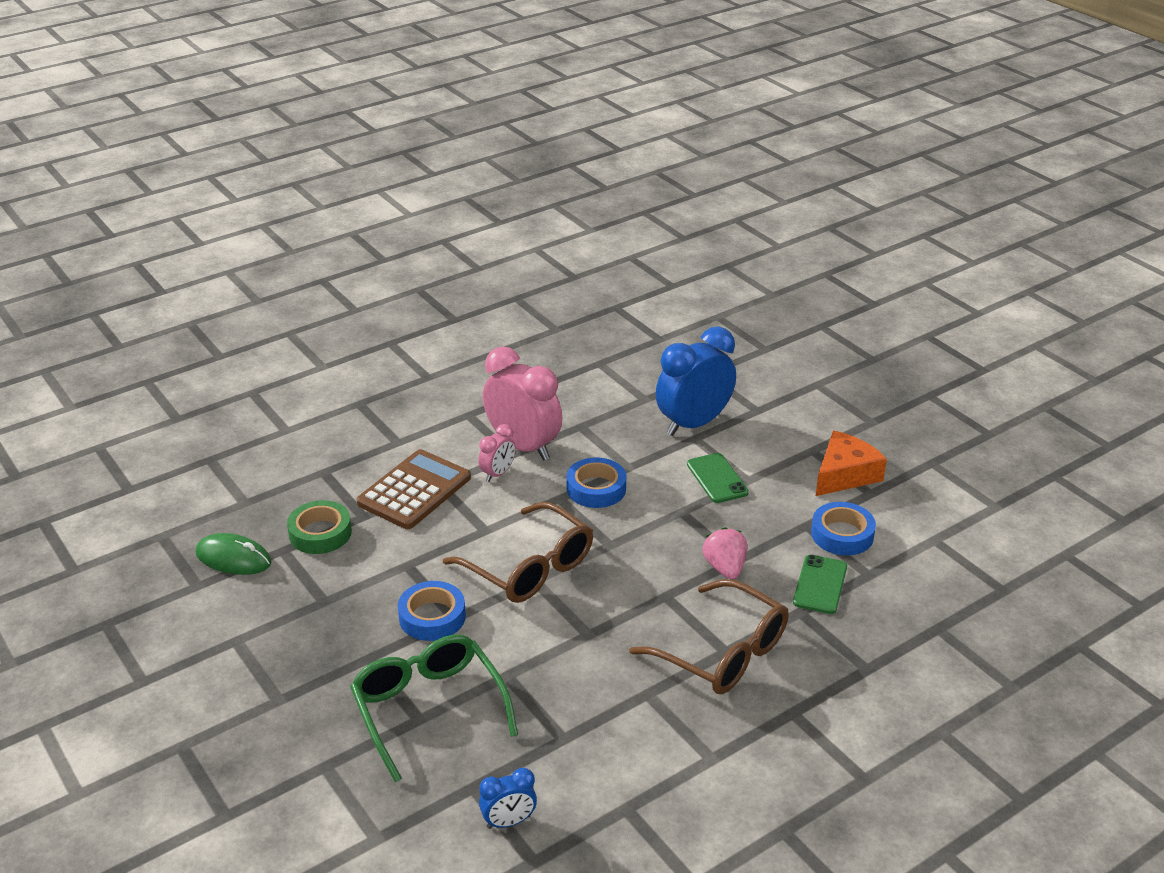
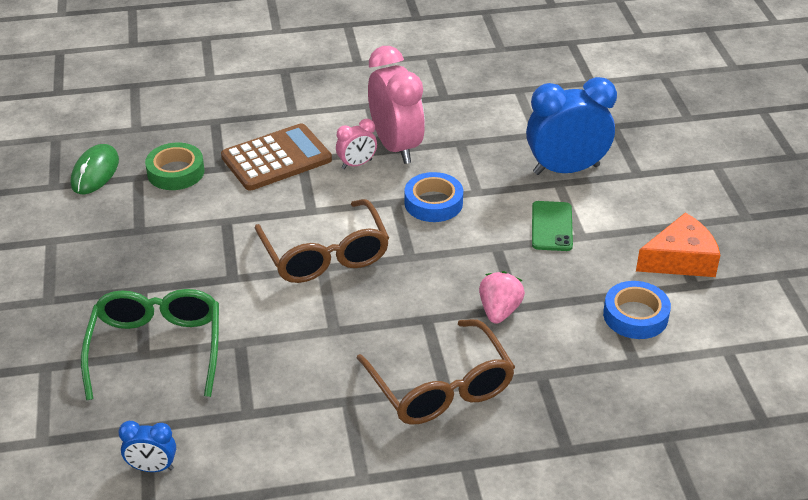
camera: 25 degrees right, 5 degrees up
(233, 558) = (95, 172): green mouse -> green mouse turned 60 degrees clockwise
(432, 617) = (214, 271): blue tape -> none
(820, 584) = (579, 356): green phone -> none

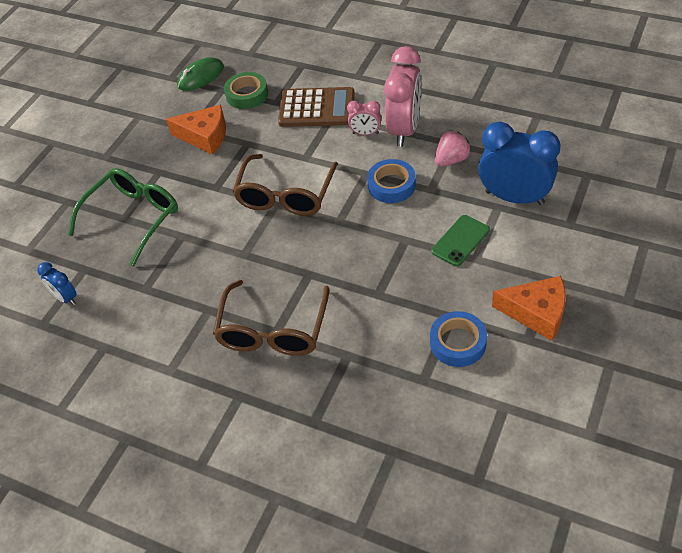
camera: 40 degrees right, 10 degrees up
(165, 232) = (205, 136): none -> orange cheese
(499, 311) = (362, 291): pink strawberry -> pink strawberry (451, 160)

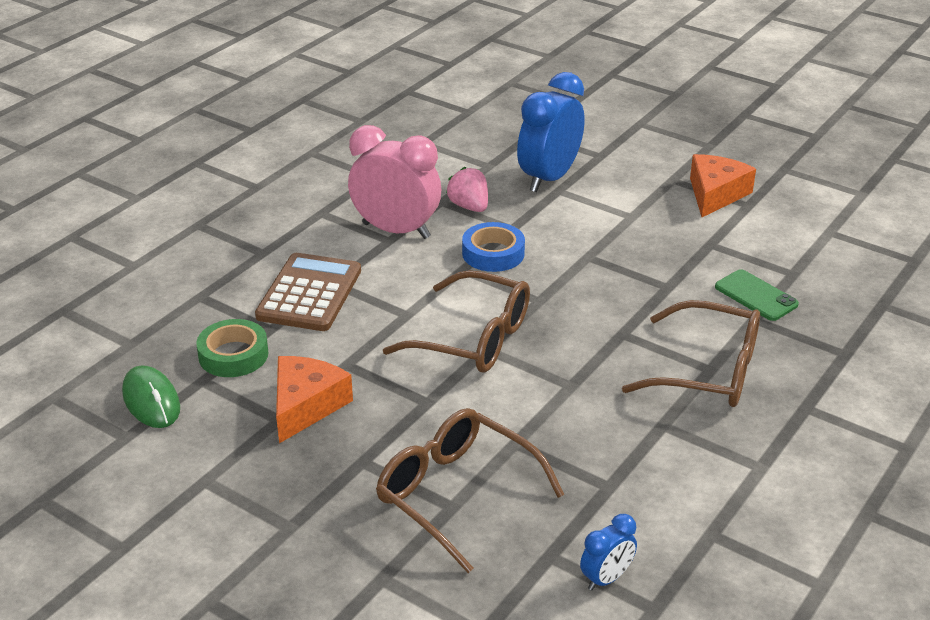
camera: 85 degrees left, 15 degrees down
(133, 217) = (456, 494): green glasses -> brown glasses
(365, 133) = (386, 260): pink clock -> none
(458, 343) = (747, 245): blue tape -> none
(460, 241) = (602, 221): green phone -> green phone (756, 296)

